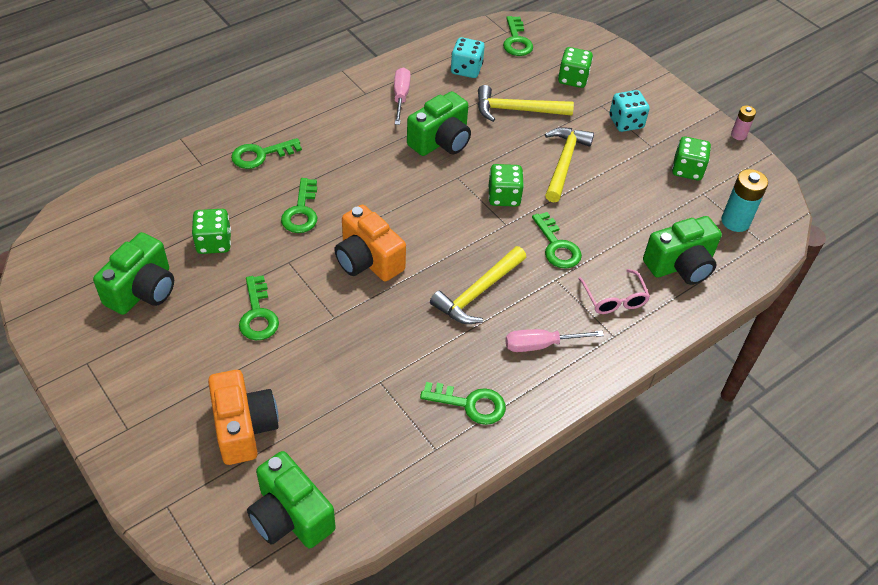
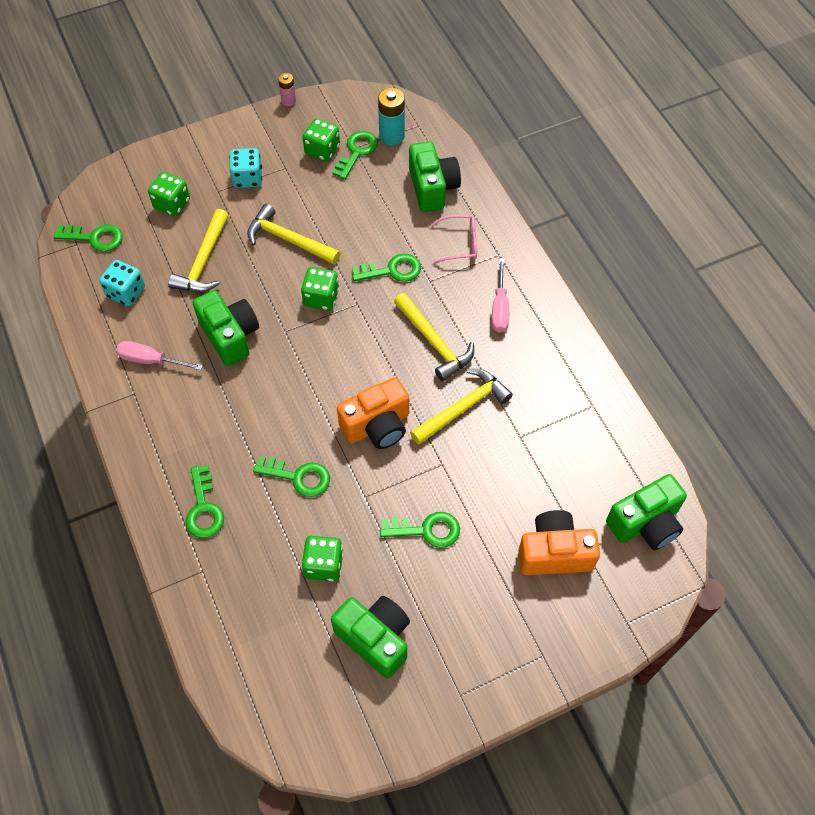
camera: 75 degrees left, 10 degrees up
(404, 327) = (463, 407): none -> yellow hammer
(470, 404) = (552, 372): green key -> green key (357, 152)

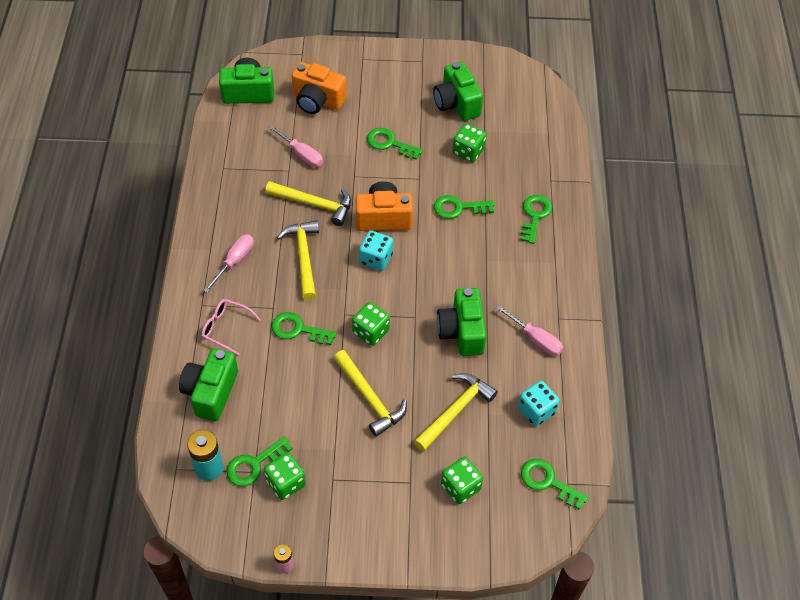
camera: 155 degrees left, 5 degrees down
(247, 178) = (374, 483): turquoise dice -> turquoise dice (376, 259)
(299, 477) = (458, 208): green key -> green key turned 45 degrees counterclockwise
(463, 407) = (314, 204): yellow hammer -> yellow hammer turned 150 degrees counterclockwise
(520, 464) = (301, 154): none -> pink screwdriver

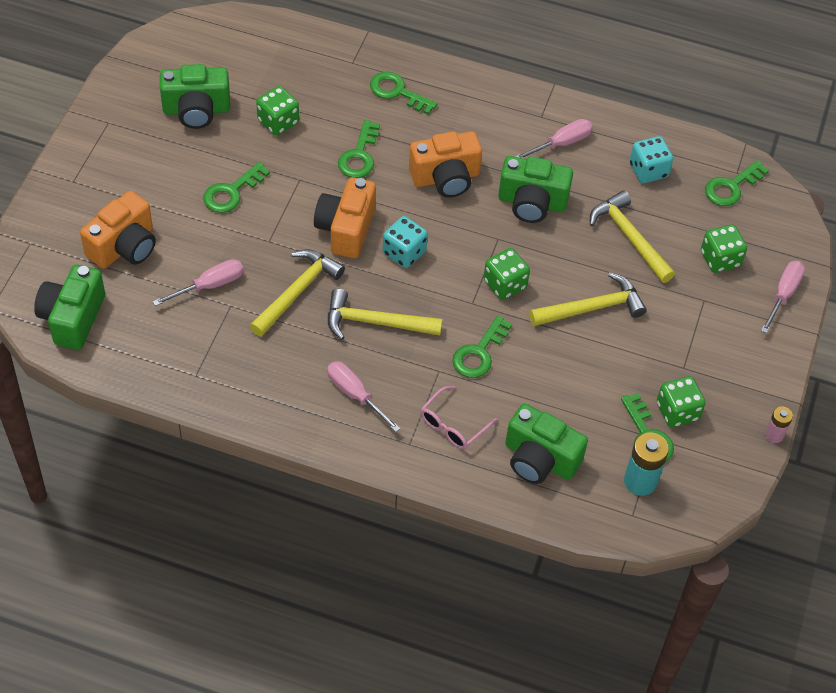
camera: 75 degrees left, 0 degrees up
(441, 547) = (783, 295): none -> pink screwdriver
(461, 268) = (445, 178): none -> orange camera

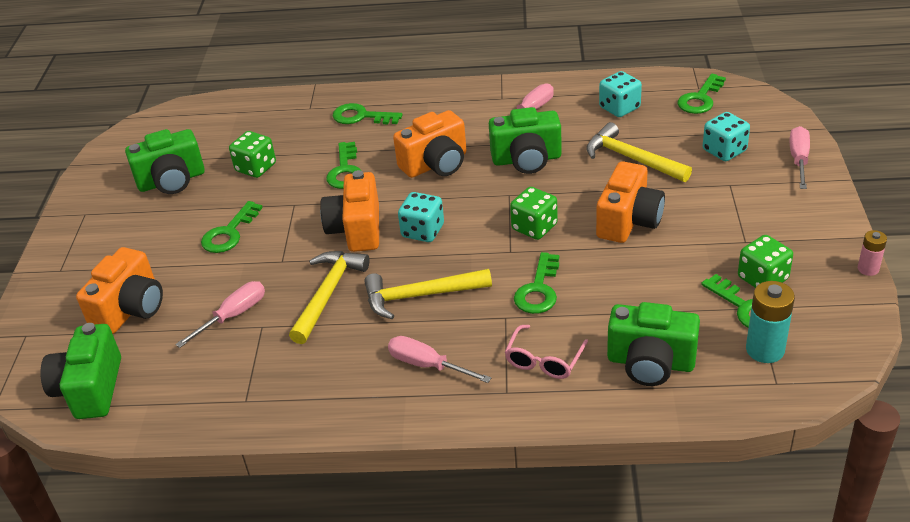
camera: 10 degrees left, 15 degrees down
(592, 308) = (629, 221): yellow hammer -> orange camera
(720, 259) = (724, 151): green dice -> turquoise dice

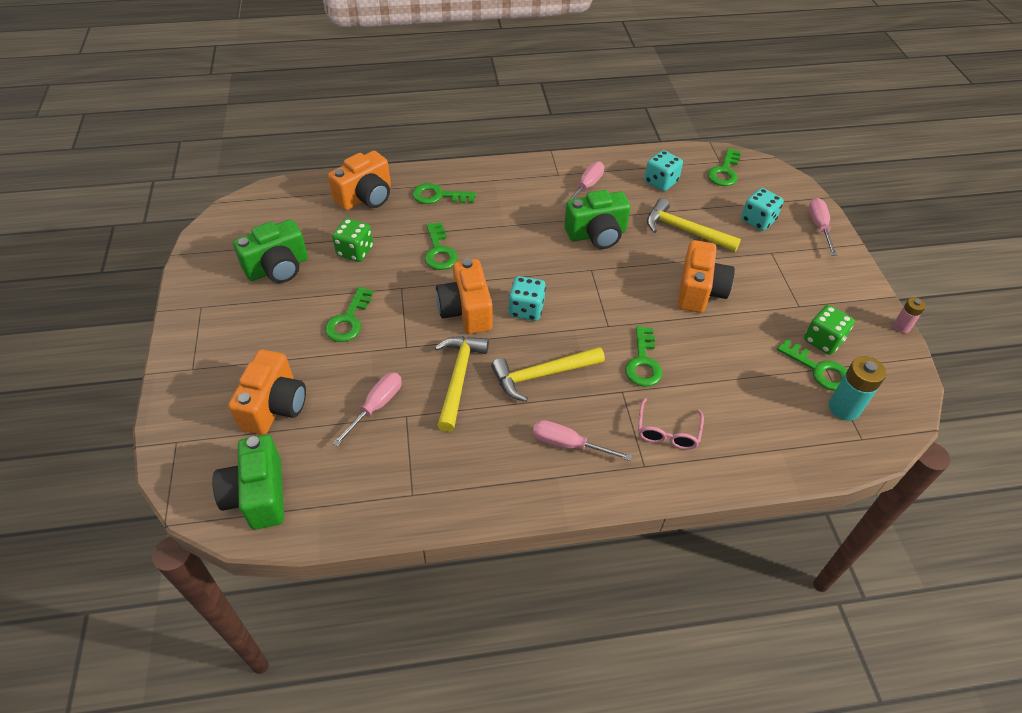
camera: 15 degrees left, 10 degrees up
(436, 164) = (519, 242): orange camera -> orange camera (366, 197)
(534, 227) = (622, 301): green dice -> none
(650, 363) = (756, 427): green camera -> none

